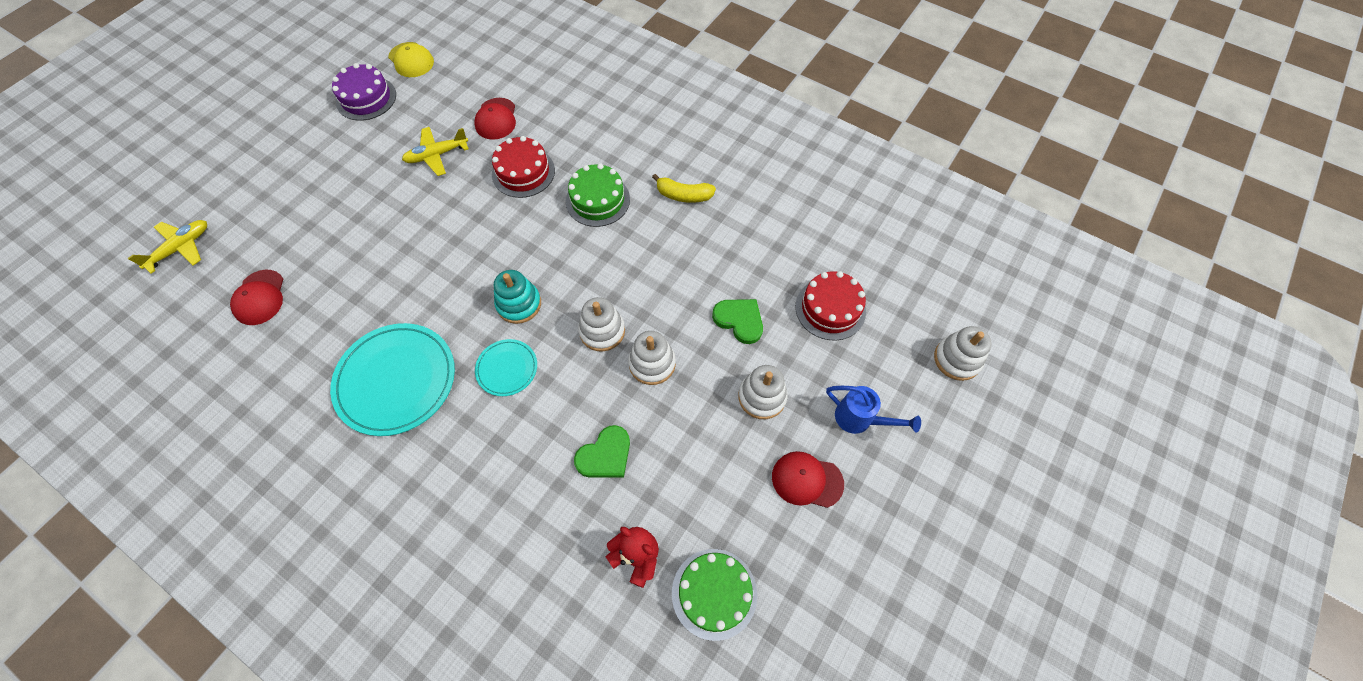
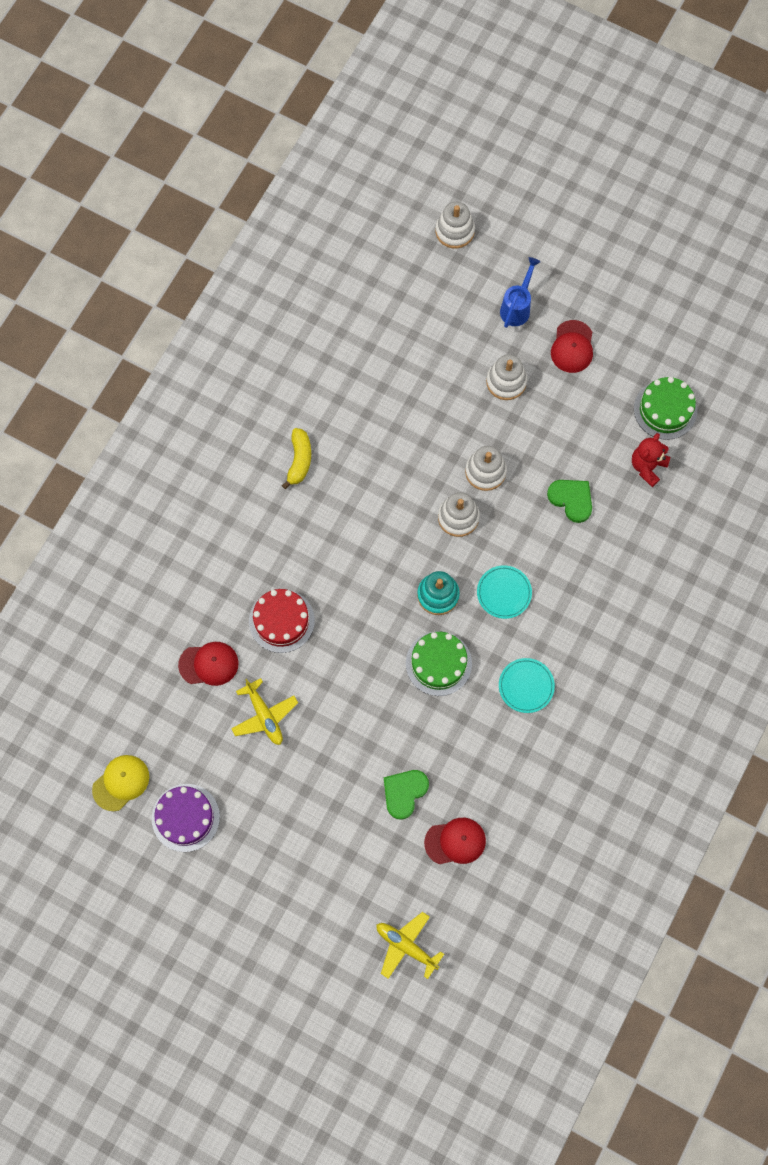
camera: 95 degrees left, 10 degrees up
(396, 380) = (526, 686): turquoise plate -> turquoise plate, size x0.52
(598, 200) = (312, 541): green cake -> green cake (438, 663)
(739, 320) = (435, 402): green heart -> green heart (404, 792)
(830, 309) = (416, 328): red cake -> none

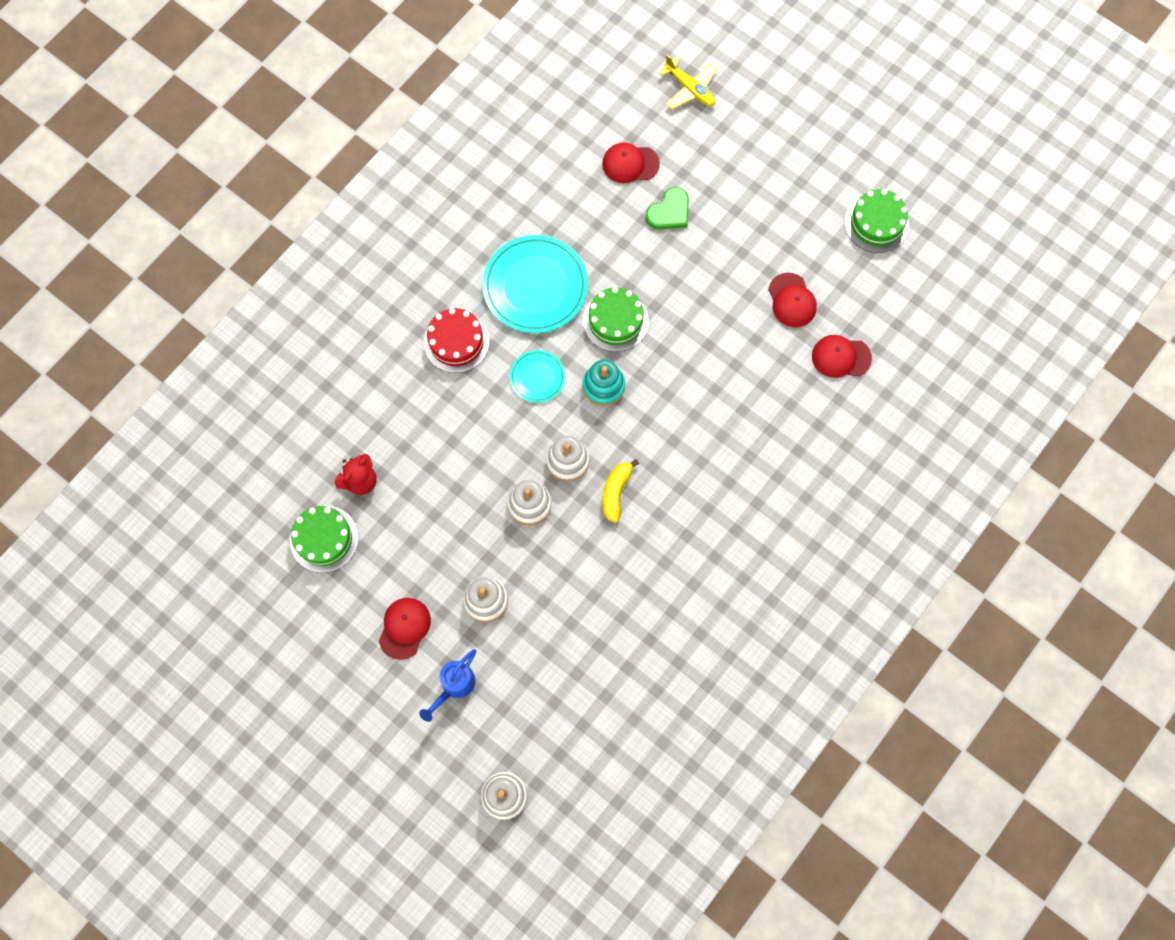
camera: 170 degrees left, 0 degrees up
(121, 782) = (935, 263): yellow cap -> none
(185, 817) = (876, 223): purple cake -> green cake
(264, 716) = (792, 300): yellow plane -> red cap
(281, 621) = (764, 387): red cake -> red cake (456, 342)
(299, 460) = (723, 550): yellow banana -> yellow banana (616, 492)
(526, 686) = (535, 286): turquoise plate -> turquoise plate, size x1.93
(571, 499) = (447, 459): green heart -> none

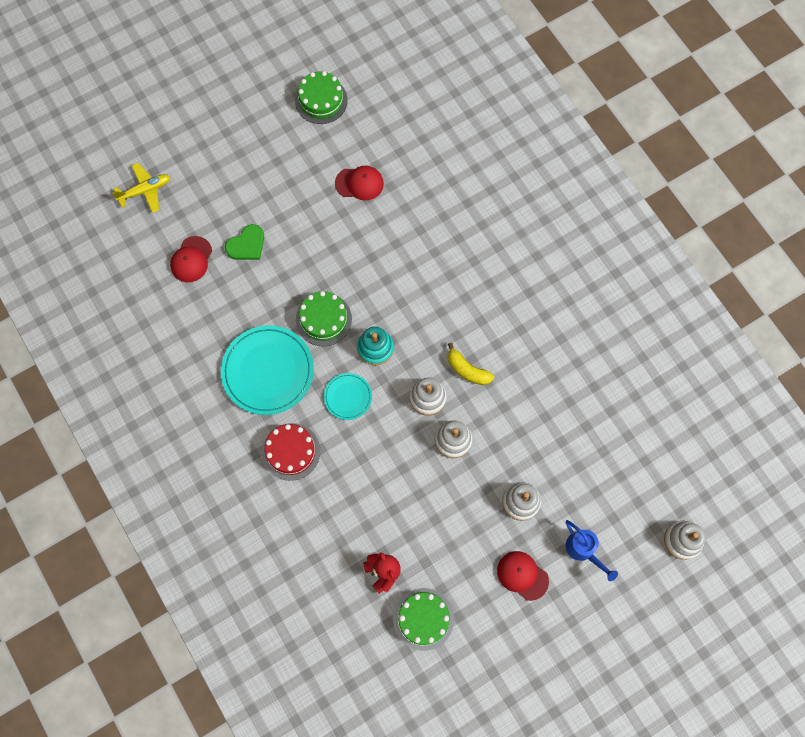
camera: 70 degrees left, 0 degrees up
(669, 212) = (247, 245): green heart -> green heart turned 75 degrees clockwise
(841, 357) = (419, 166): red cap -> none

